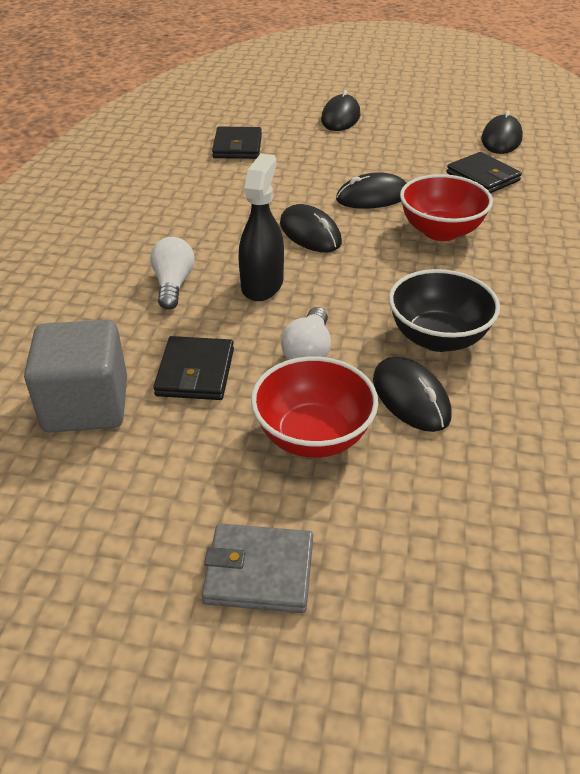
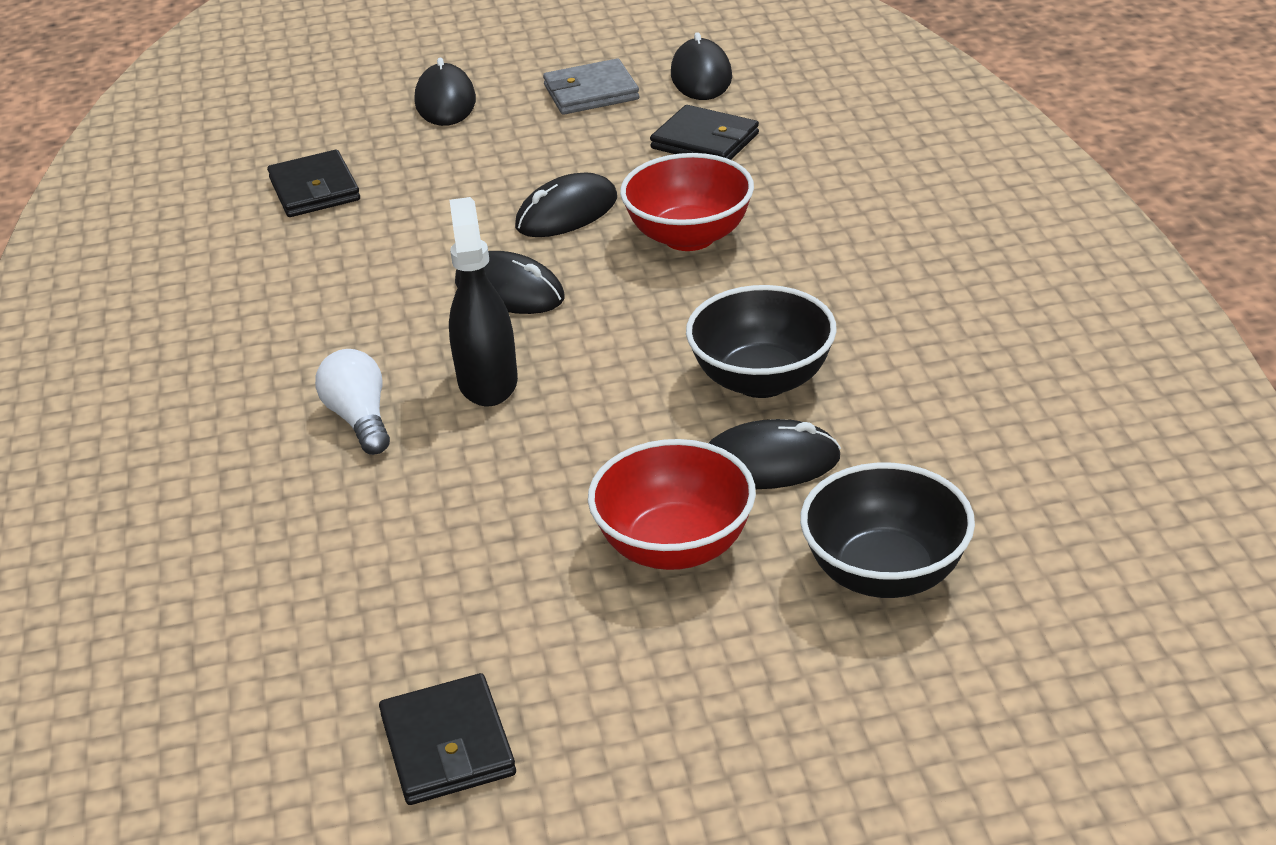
camera: 20 degrees left, 5 degrees down
(86, 405) = (352, 609): grey cube -> none
(195, 372) = (472, 521): black wallet -> black wallet (447, 745)
(259, 571) = (702, 711): grey wallet -> grey wallet (591, 92)
(308, 351) = (606, 448): white light bulb -> none
(411, 397) = (769, 462): black mouse -> black mouse turned 45 degrees counterclockwise
(451, 511) = (885, 573): none -> black bowl

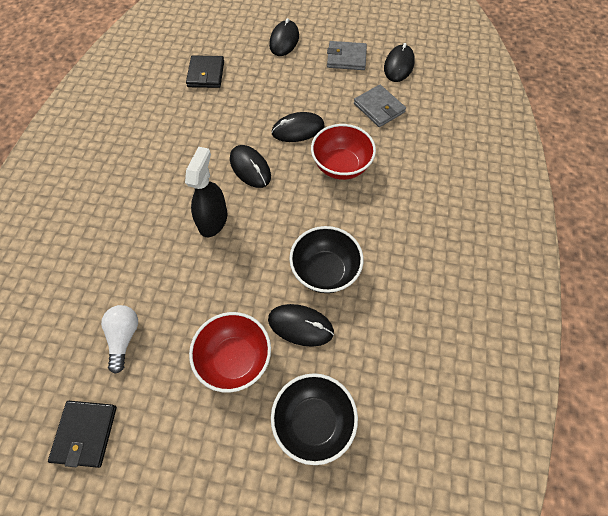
camera: 20 degrees right, 25 degrees up
(359, 419) = (152, 220): white light bulb -> white light bulb (124, 337)
(705, 141) = (379, 108): black wallet -> grey wallet

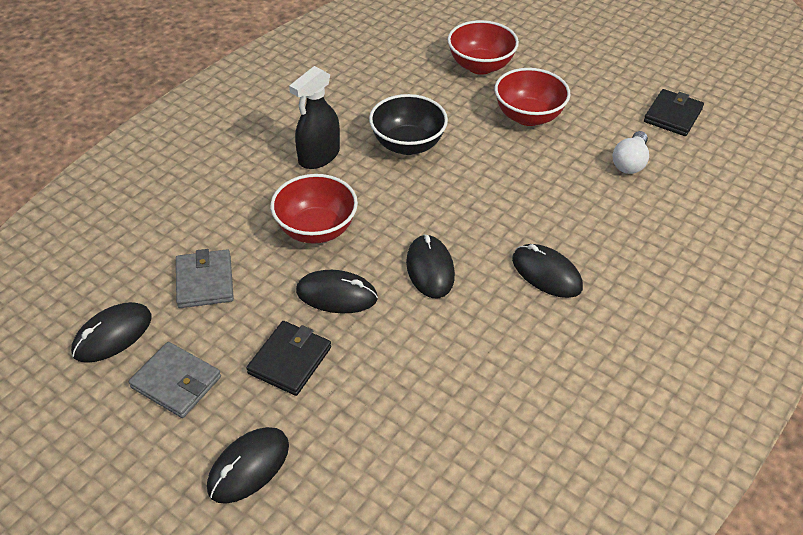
camera: 155 degrees left, 15 degrees down
(206, 74) = (424, 449): black wallet -> black wallet (290, 360)
(213, 220) = (503, 228): black spray bottle -> black spray bottle (319, 156)
(300, 325) = (456, 117): black mouse -> black mouse (546, 273)
(313, 422) = (480, 66): black bowl -> red bowl

